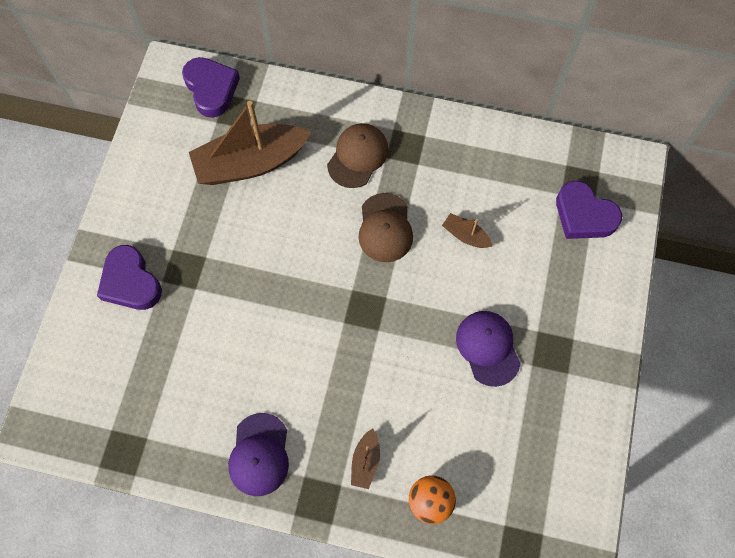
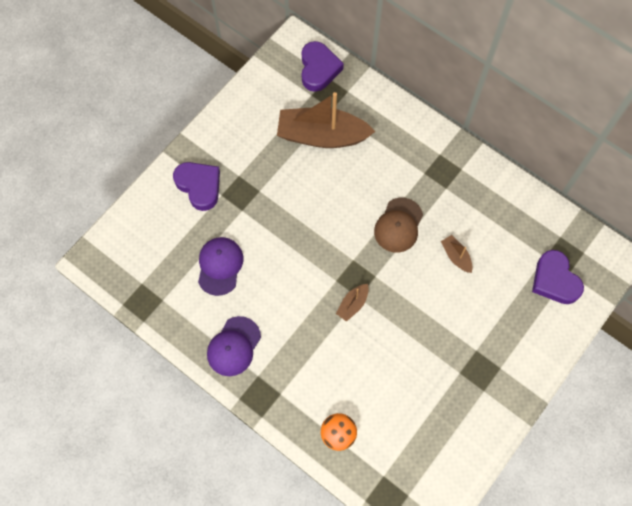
camera: 25 degrees right, 0 degrees up
(131, 282) = (199, 186): purple heart -> purple heart turned 150 degrees clockwise
(358, 156) = (403, 163): brown cap -> none
(365, 461) = (305, 385): brown boat -> brown boat (352, 304)
(488, 348) = (432, 345): purple cap -> purple cap (220, 266)

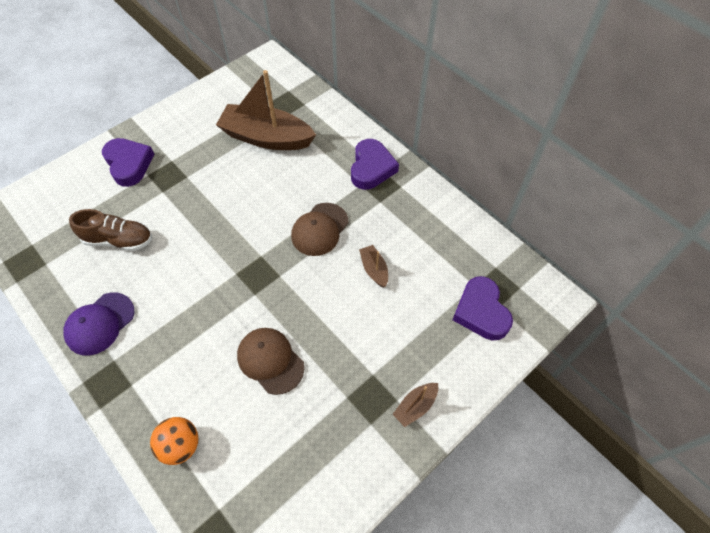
camera: 10 degrees right, 10 degrees down
(220, 266) = (119, 240): purple cap -> brown shoe
(318, 69) = (282, 83): purple heart -> purple heart (371, 168)
(352, 304) = (245, 301): brown boat -> brown boat (415, 406)
(389, 353) = (270, 360): none -> brown cap

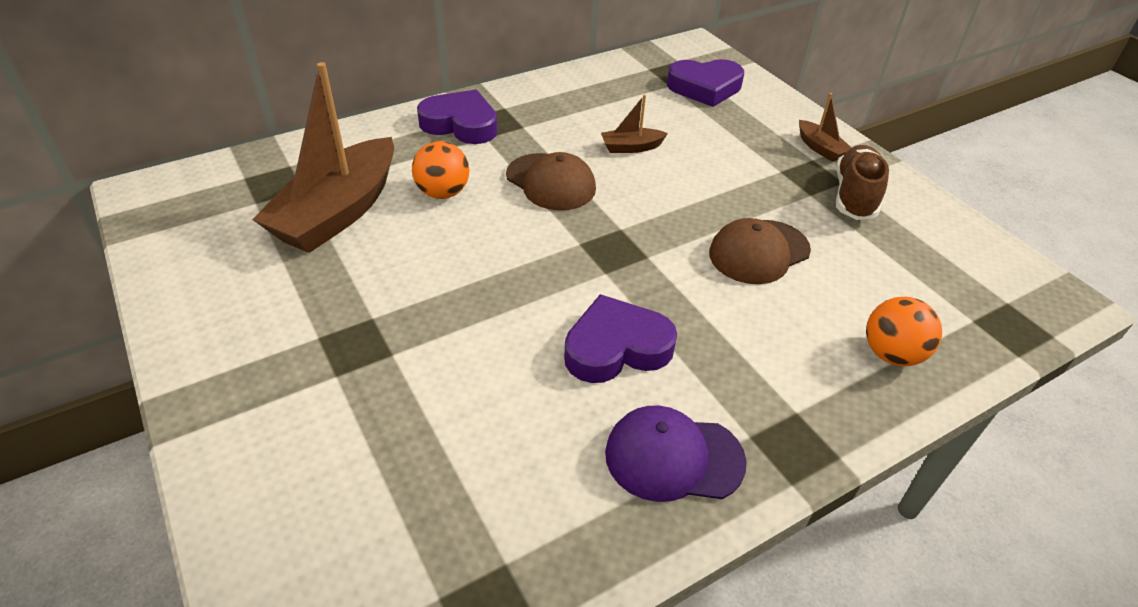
camera: 80 degrees left, 15 degrees down
(100, 323) = (673, 457): purple cap -> purple cap turned 135 degrees clockwise
(119, 240) = (486, 425): brown shoe -> brown shoe (854, 196)
(129, 164) = (288, 405): purple heart -> purple heart (616, 347)
(295, 178) = (443, 193): none -> orange ball

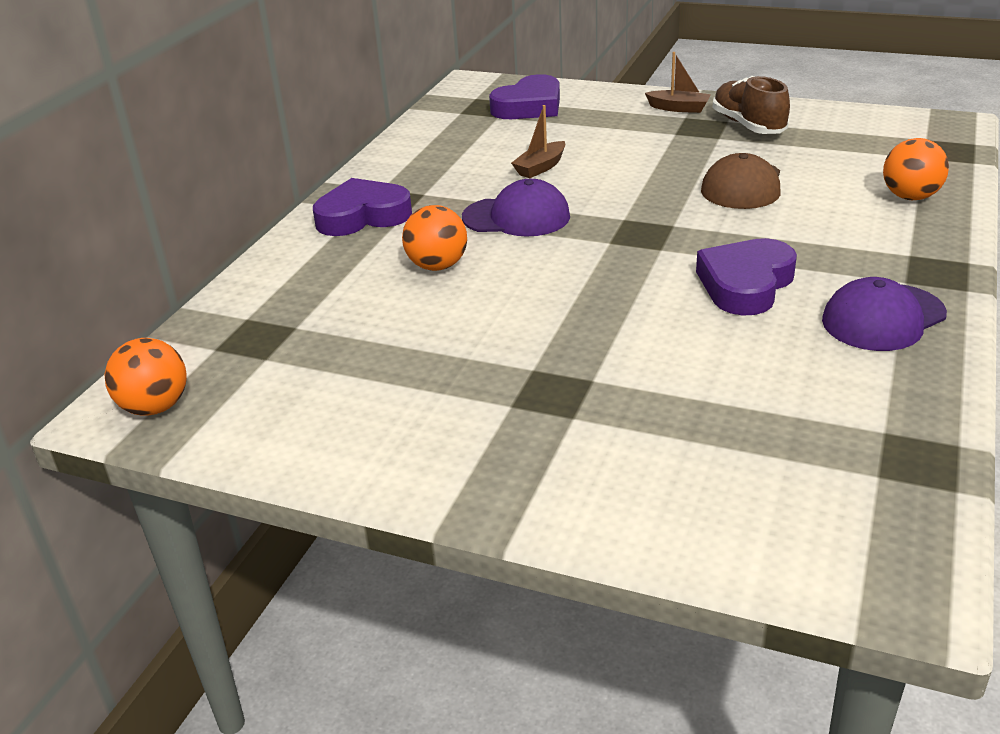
camera: 35 degrees left, 10 degrees down
(161, 200) = (155, 407): none -> orange ball
(338, 212) = (365, 324): brown boat -> none
(551, 182) = (516, 217): brown cap -> purple cap

